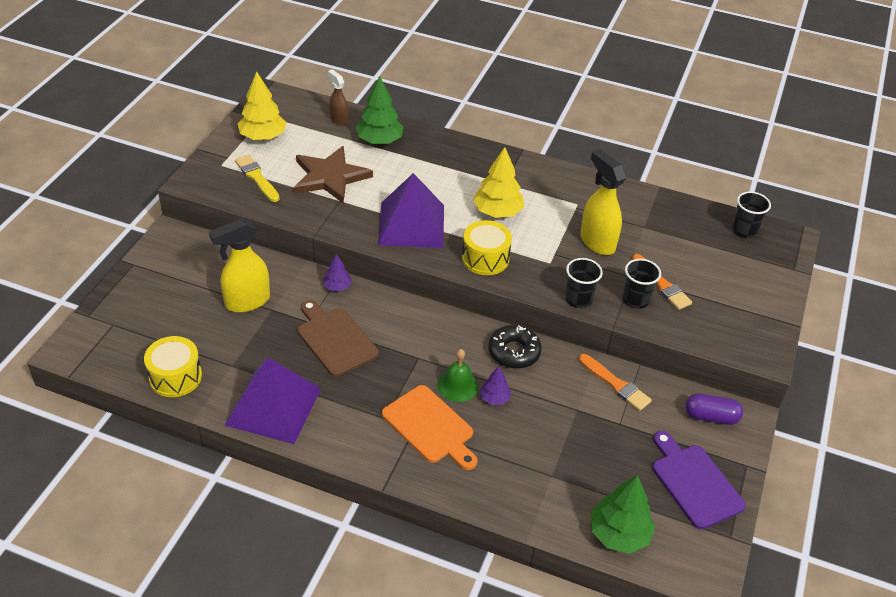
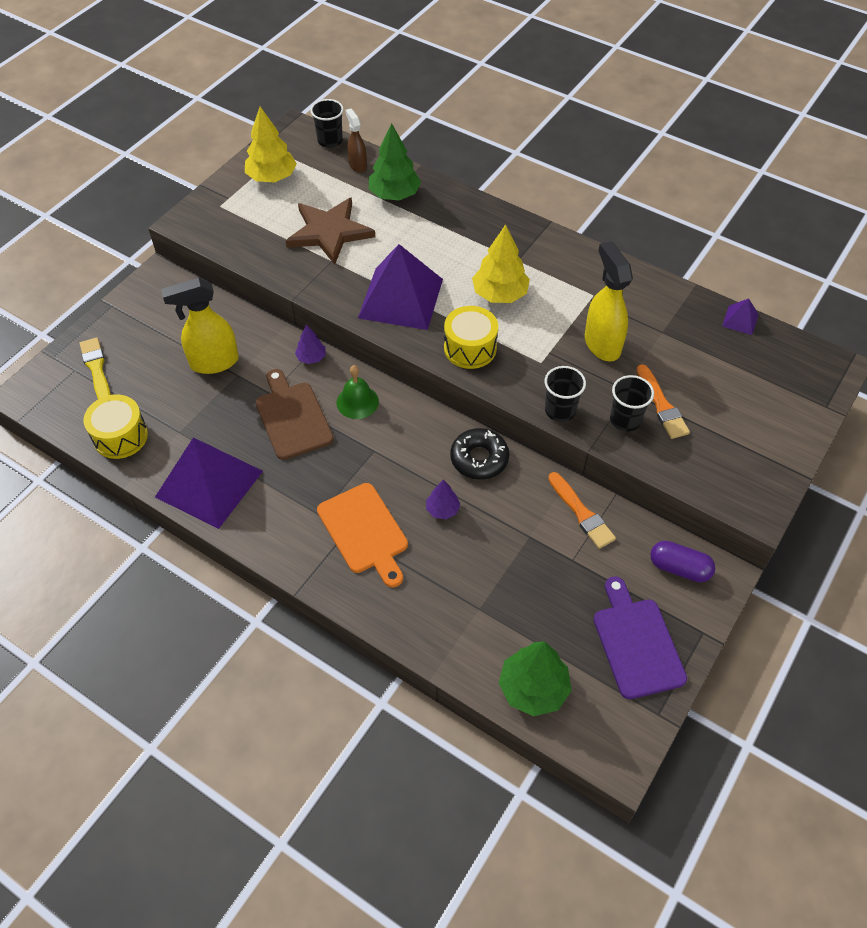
camera: 15 degrees right, 10 degrees up
(257, 177) = (252, 224): yellow brush -> yellow brush (97, 369)
(457, 385) = (407, 489): green bell -> green bell (357, 402)
(704, 210) = (740, 320): none -> purple pyramid
(744, 231) = (780, 351): black cup -> black cup (330, 141)

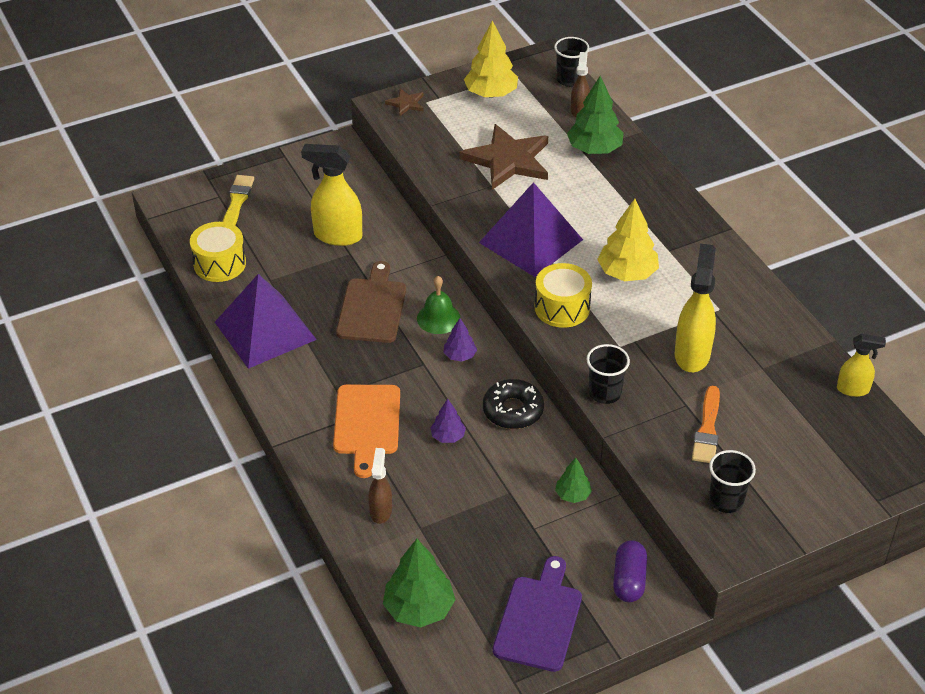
camera: 30 degrees right, 10 degrees down
(203, 214) = (406, 103): none -> brown star
(311, 357) = (424, 265): purple tree -> purple tree (459, 356)
(435, 610) = (381, 511): none -> brown spray bottle
(581, 513) = (572, 495): orange brush -> green tree
(625, 420) = (661, 426): black cup -> black cup (726, 500)
(679, 568) = (629, 580): purple capsule -> purple capsule turned 45 degrees clockwise
(740, 320) = (853, 389): purple pyramid -> yellow spray bottle

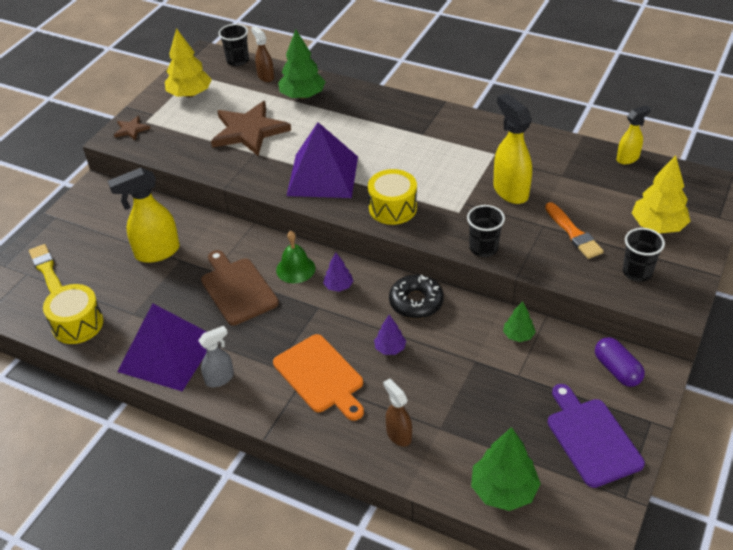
camera: 35 degrees left, 0 degrees up
(286, 376) = (220, 379): none -> grey spray bottle
(627, 273) = (411, 162): yellow tree -> yellow tree (657, 226)

